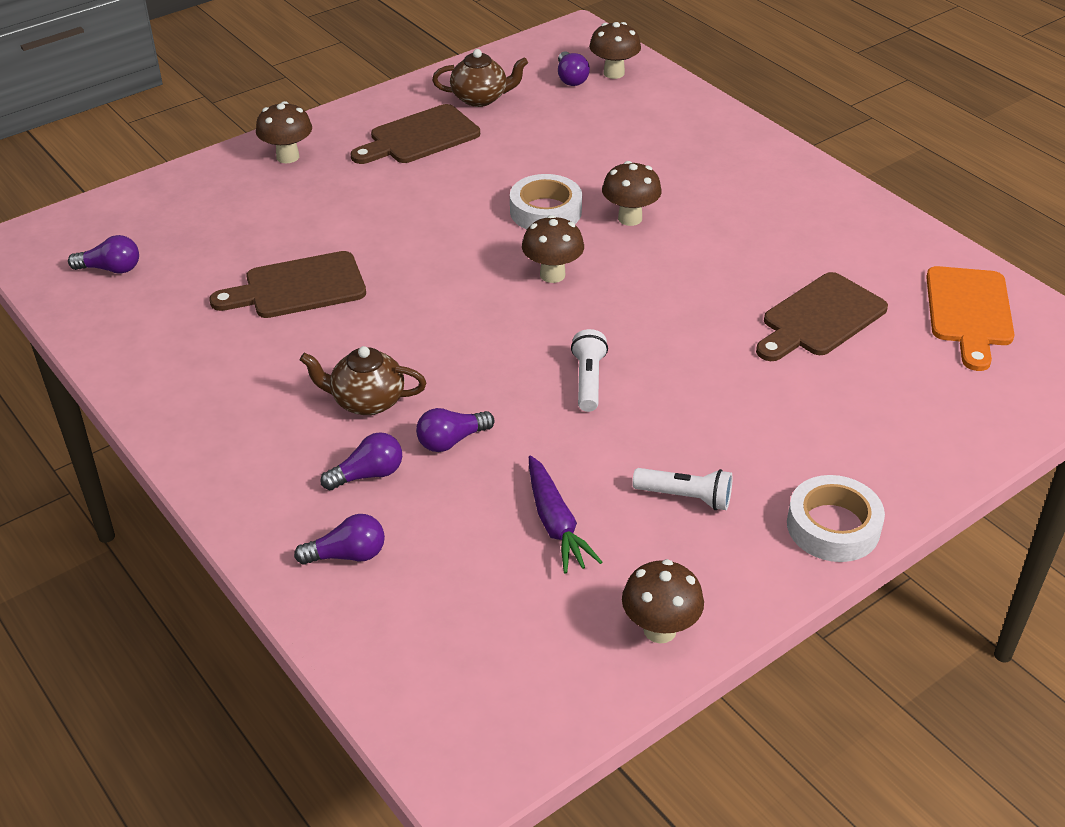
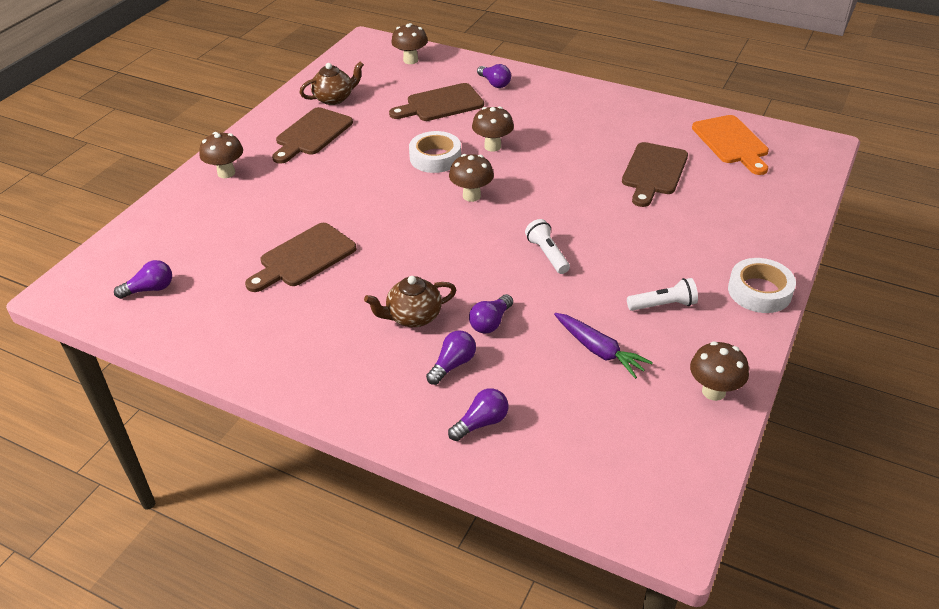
camera: 25 degrees left, 0 degrees up
(571, 78) = (385, 71): purple light bulb -> purple light bulb (494, 83)
(607, 143) = (441, 104): none -> brown cutting board

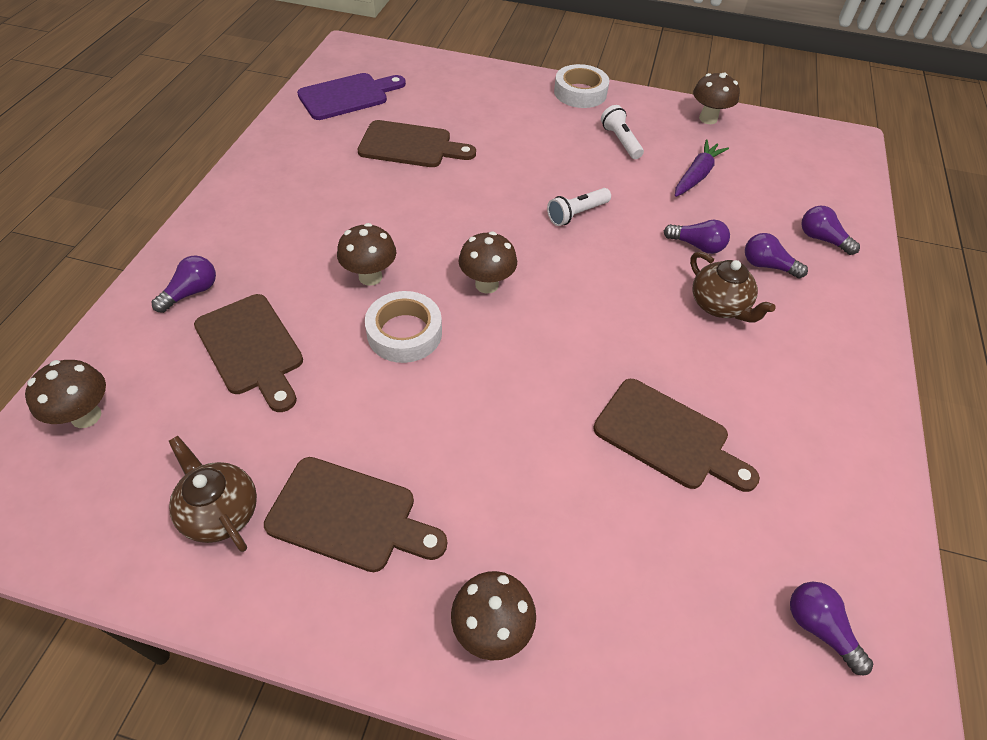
camera: 105 degrees left, 10 degrees up
(731, 142) = (347, 96): orange cutting board -> purple cutting board

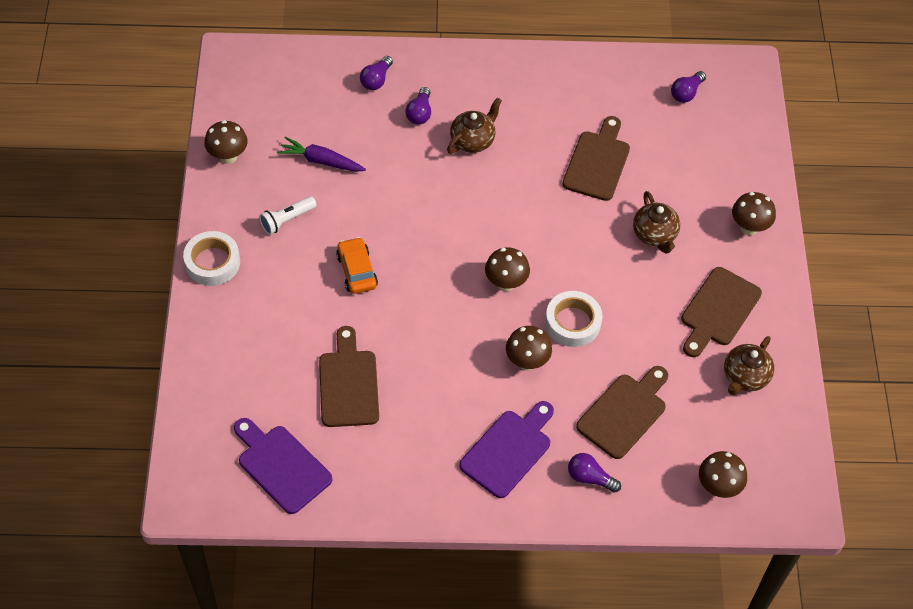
camera: 105 degrees left, 5 degrees up
(269, 236) = (508, 450): none -> purple cutting board
(349, 516) = (718, 310): brown cutting board -> brown cutting board turned 150 degrees counterclockwise
(515, 472) = (654, 235): none -> brown teapot
(543, 174) = (357, 271): none -> orange car
(577, 214) = (402, 238): white flashlight -> none
(697, 246) = (412, 156): purple light bulb -> none

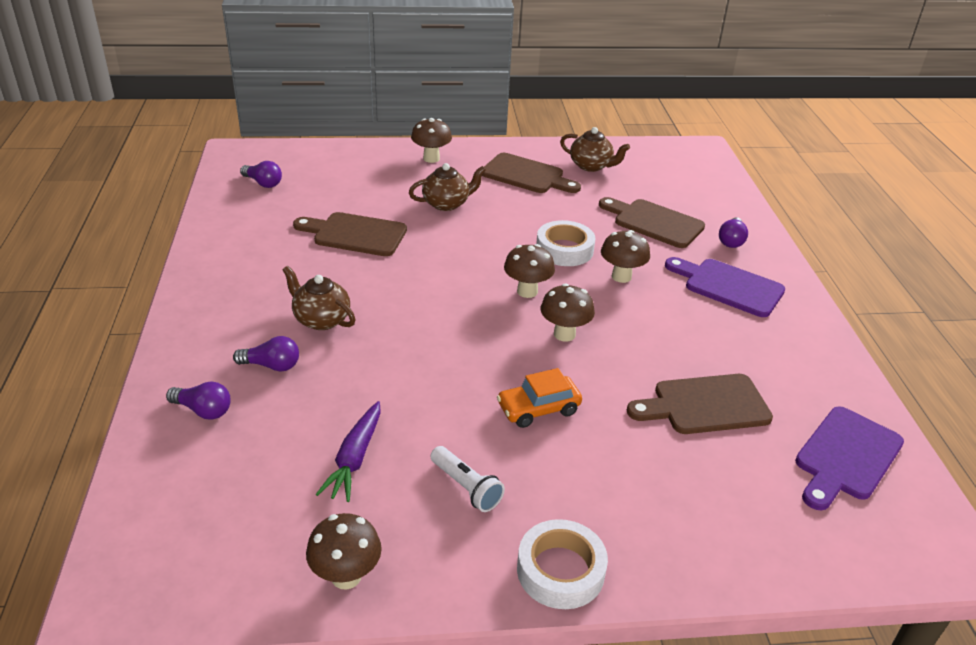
camera: 95 degrees left, 20 degrees down
(718, 487) = (703, 181): brown mushroom -> brown mushroom (564, 334)

